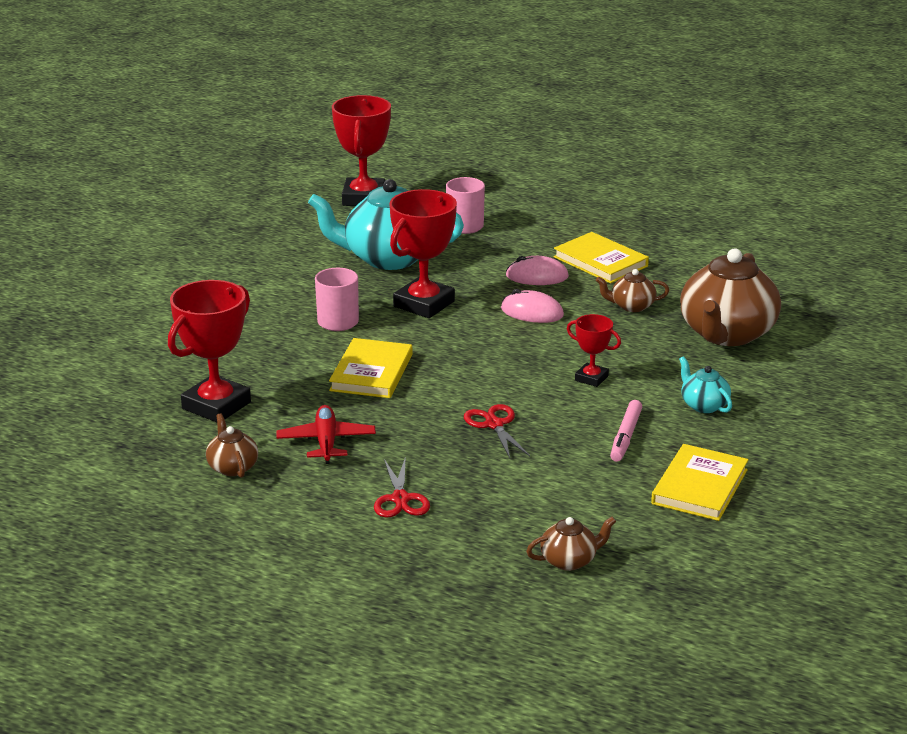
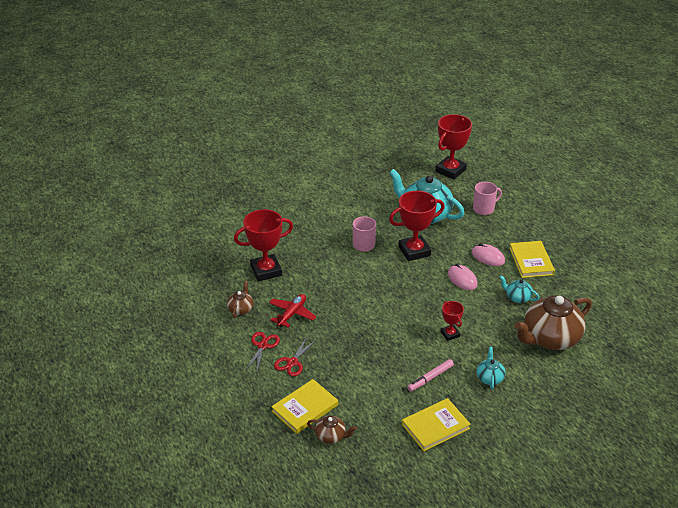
camera: 35 degrees right, 10 degrees up
(371, 372) = (350, 282): yellow book -> yellow book (305, 408)
(494, 424) = (375, 340): red scissors -> red scissors (263, 346)
(631, 306) = (517, 297): brown teapot -> turquoise teapot

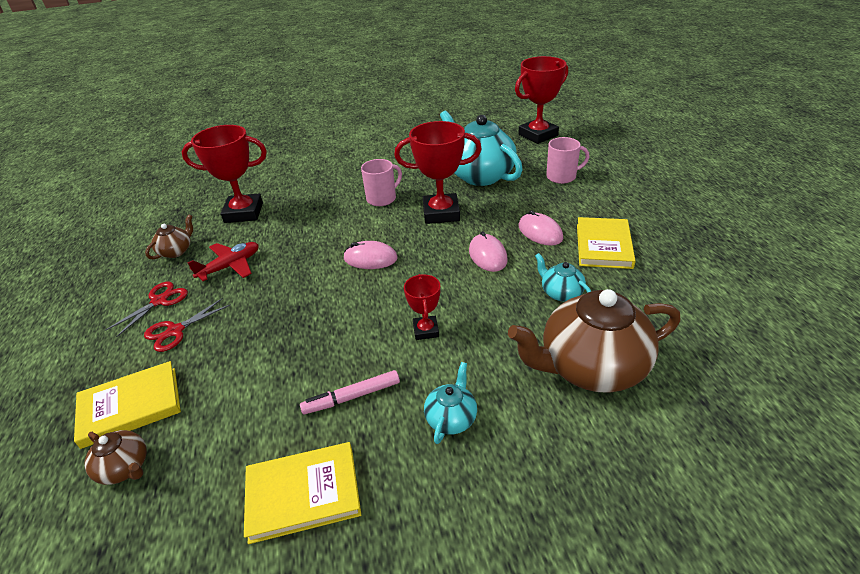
camera: 20 degrees right, 0 degrees up
(386, 293) = (370, 258): none -> pink mouse

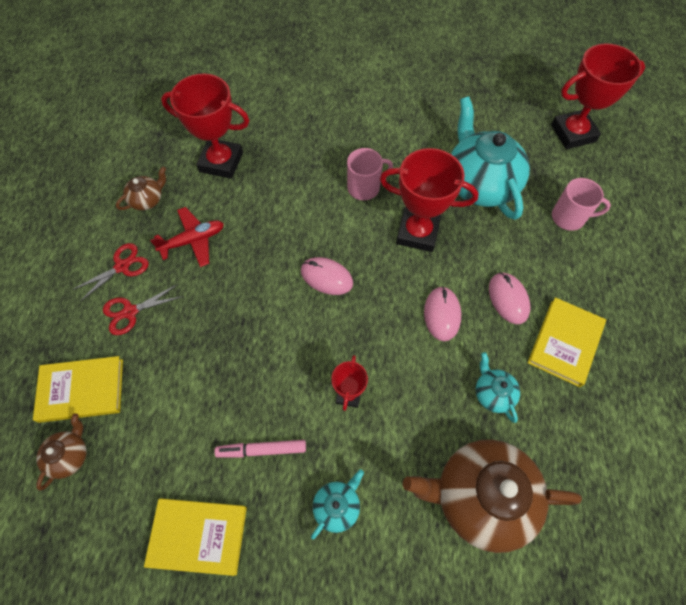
camera: 15 degrees right, 25 degrees up
(125, 468) = (70, 455): brown teapot -> brown teapot turned 120 degrees counterclockwise

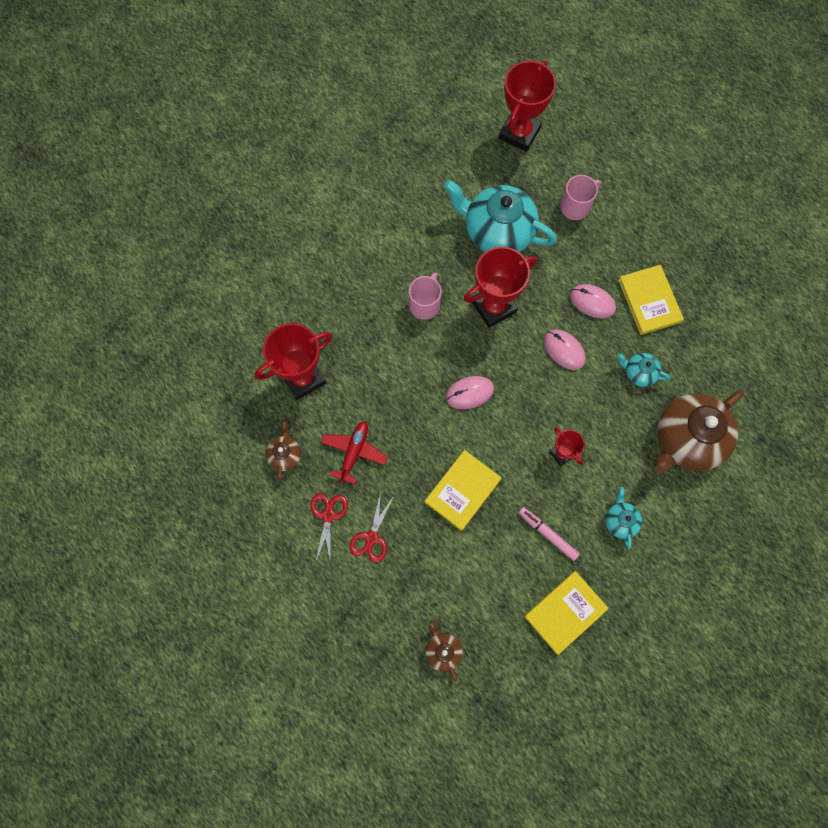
camera: 45 degrees left, 10 degrees up
(81, 390) = (402, 611): yellow book -> yellow book (462, 490)
(261, 450) = (547, 534): pink marker -> pink marker turned 90 degrees clockwise

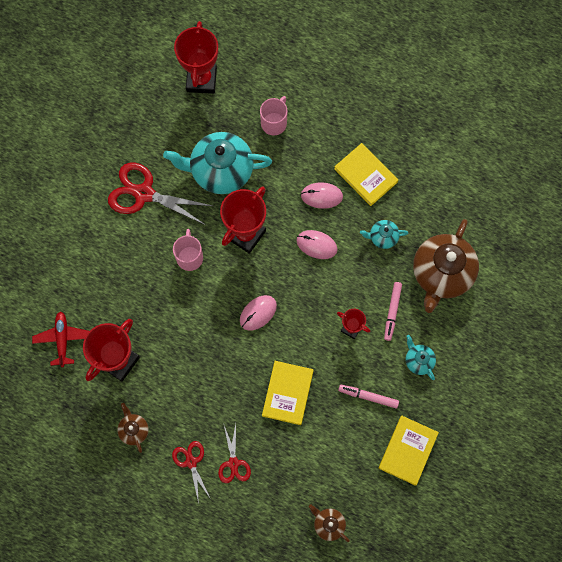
camera: 25 degrees left, 0 degrees up
(354, 452) = (188, 402): red plane -> red plane (62, 339)
(408, 221) = (144, 193): none -> red scissors
(614, 456) = (392, 312): none -> pink marker

